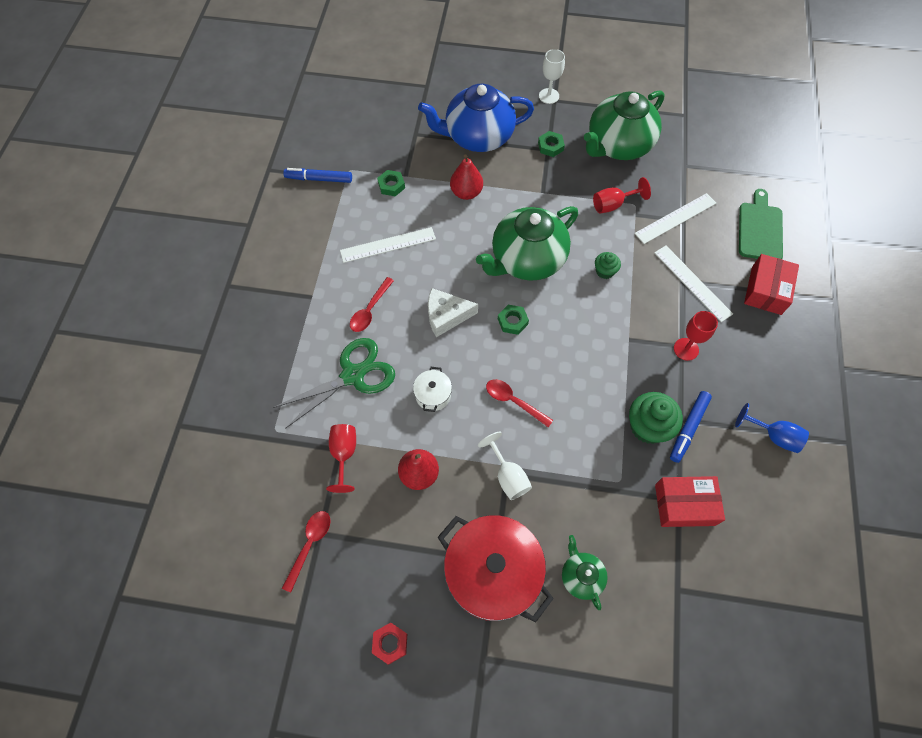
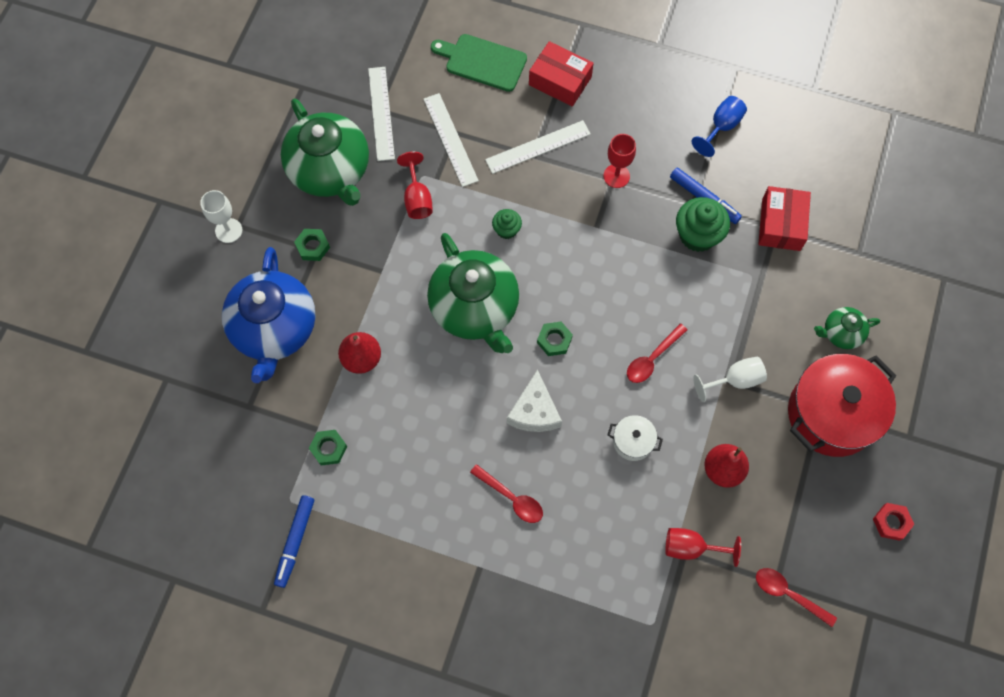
camera: 80 degrees left, 5 degrees up
(353, 375) = (595, 527): green scissors -> none
(388, 245) = (421, 465): white ruler -> white ruler (381, 113)

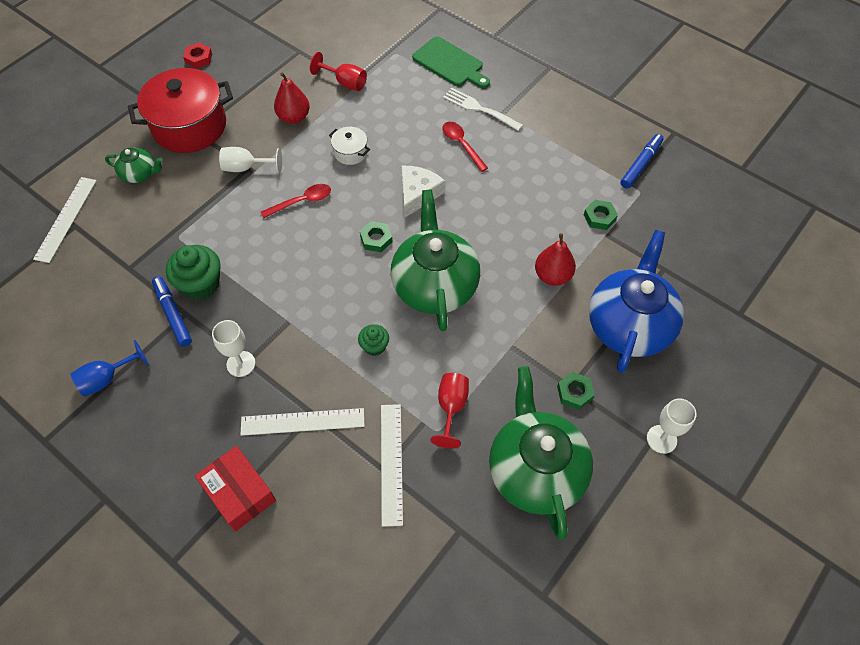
camera: 160 degrees left, 10 degrees down
(381, 113) = (457, 524): white ruler -> white ruler (65, 219)
(482, 62) = (314, 551): green cutting board -> green cutting board (450, 63)
(509, 563) = (480, 109): none -> white fork
(616, 176) = (241, 364): red goblet -> white goblet
(781, 224) = (121, 269): red box -> none
(788, 594) = (295, 43): red spoon -> none

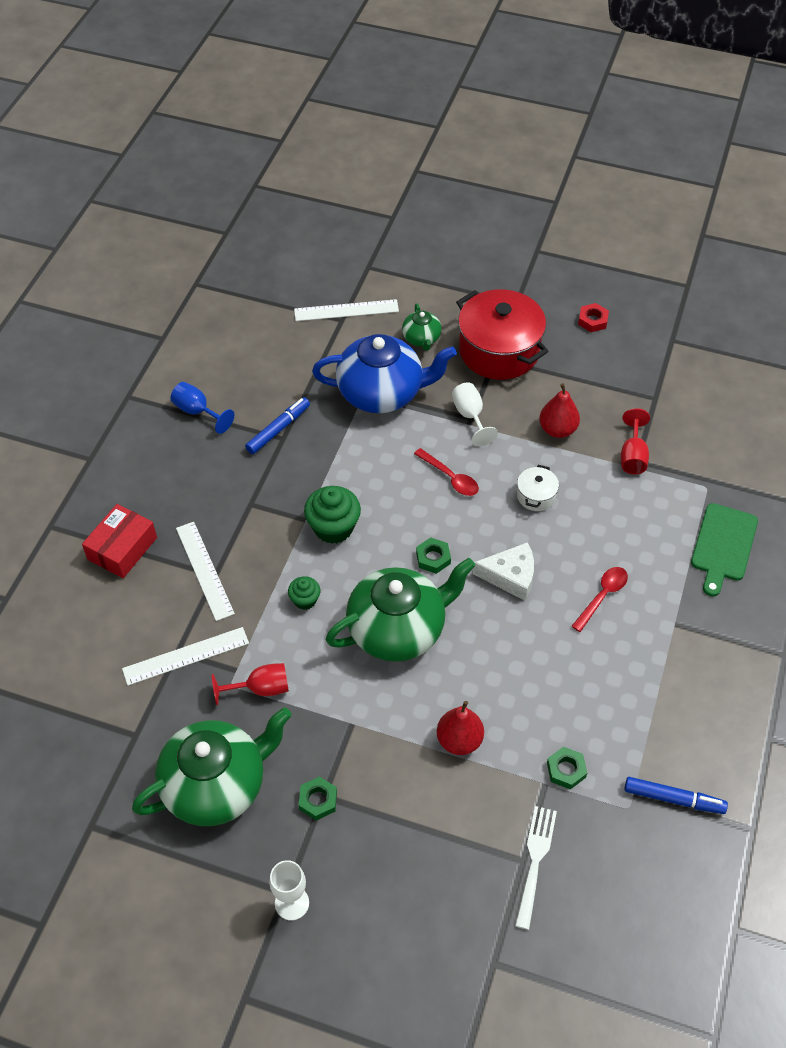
camera: 70 degrees right, 5 degrees down
(201, 284) = (318, 436): green cupcake -> green cupcake (333, 527)
(241, 364) = (246, 500): white goblet -> none
(480, 109) = (668, 598): white fork -> white fork (535, 862)
(629, 325) = (425, 837): blue teapot -> blue teapot (382, 393)

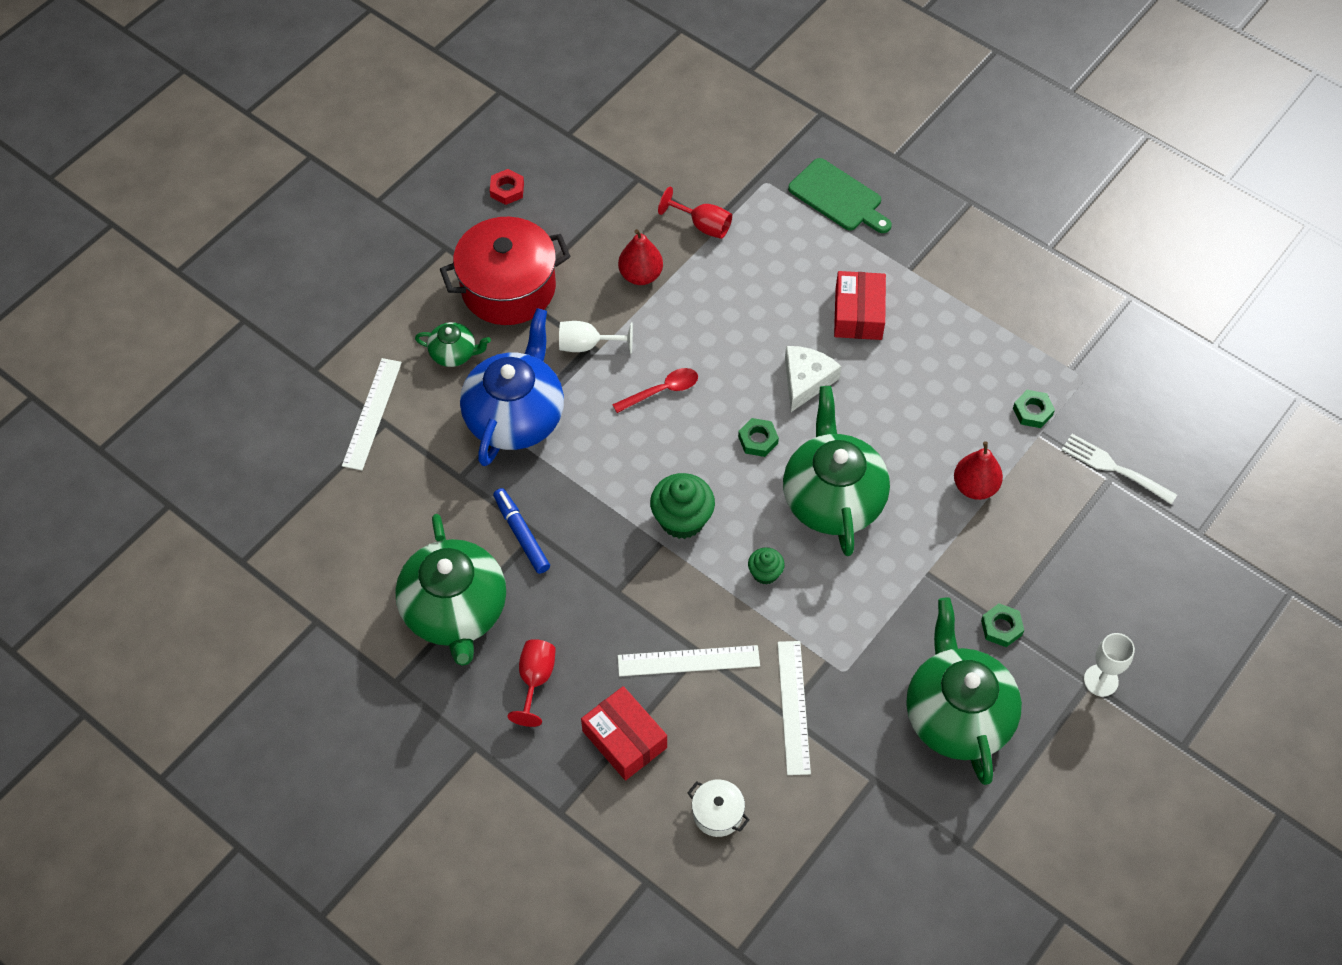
camera: 70 degrees left, 5 degrees up
(197, 411) = (455, 611): blue goblet -> green teapot
(261, 689) = (859, 645): red goblet -> red goblet (535, 680)
(536, 496) = (717, 324): white pot -> white pot (717, 813)
(602, 596) = (858, 314): red spoon -> red box
(673, 798) = (1085, 341): blue marker -> none

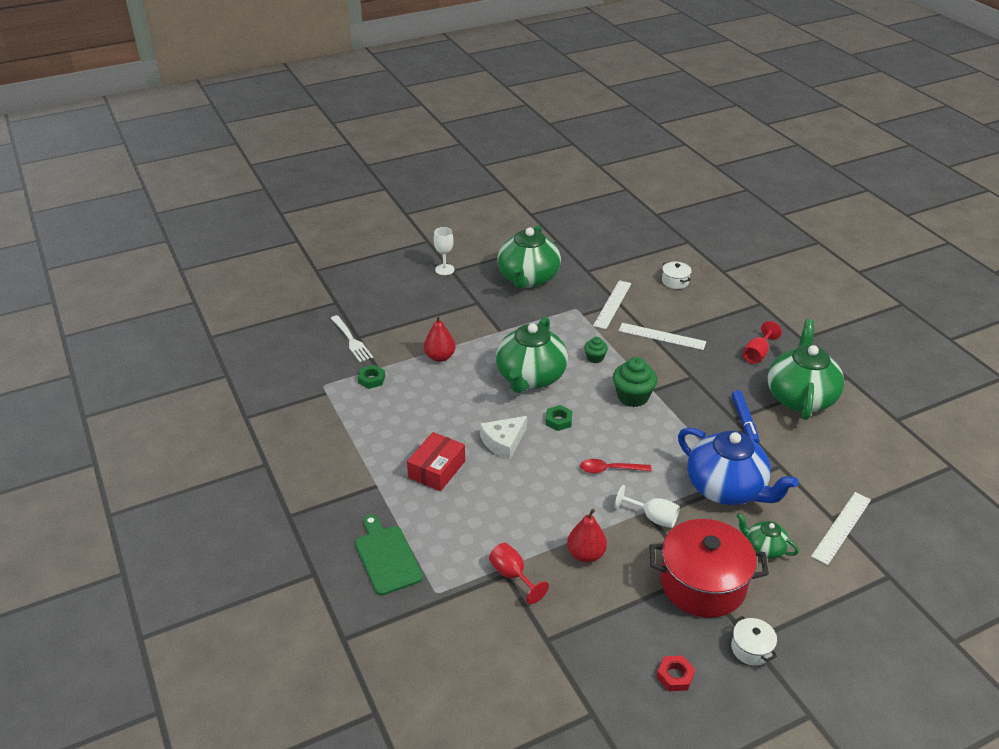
camera: 155 degrees left, 20 degrees down
(443, 240) = (751, 648): none -> white pot
(516, 417) = (726, 488): blue teapot -> blue teapot turned 90 degrees counterclockwise
(624, 739) = (713, 318): red box -> none
(1001, 627) = (477, 300): green nut -> none

